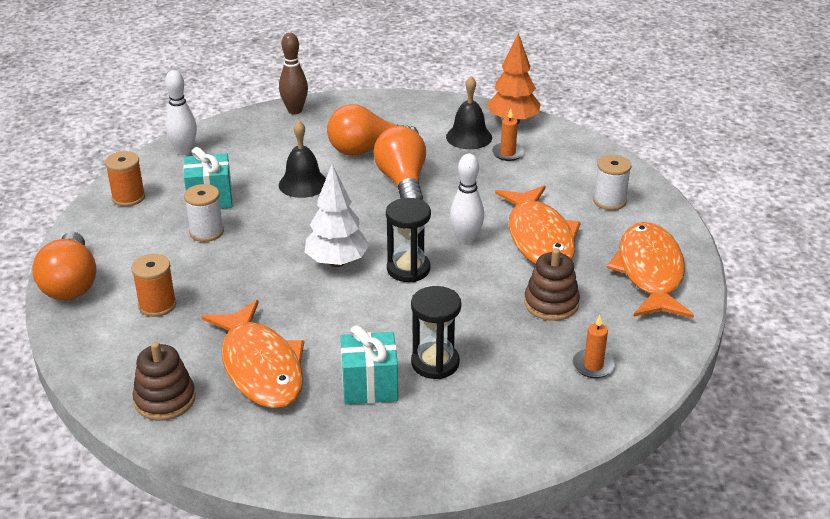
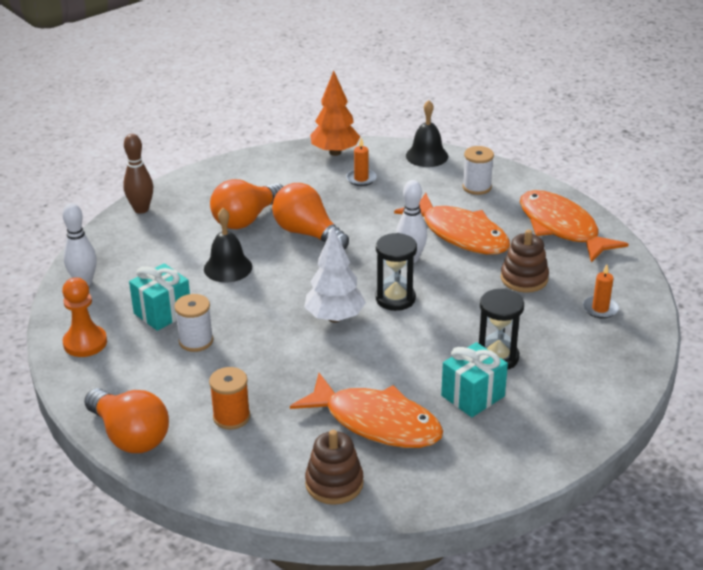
camera: 35 degrees left, 0 degrees up
(128, 197) = (85, 343): orange spool -> orange pawn
(469, 137) = (316, 177): black bell -> black bell (427, 156)

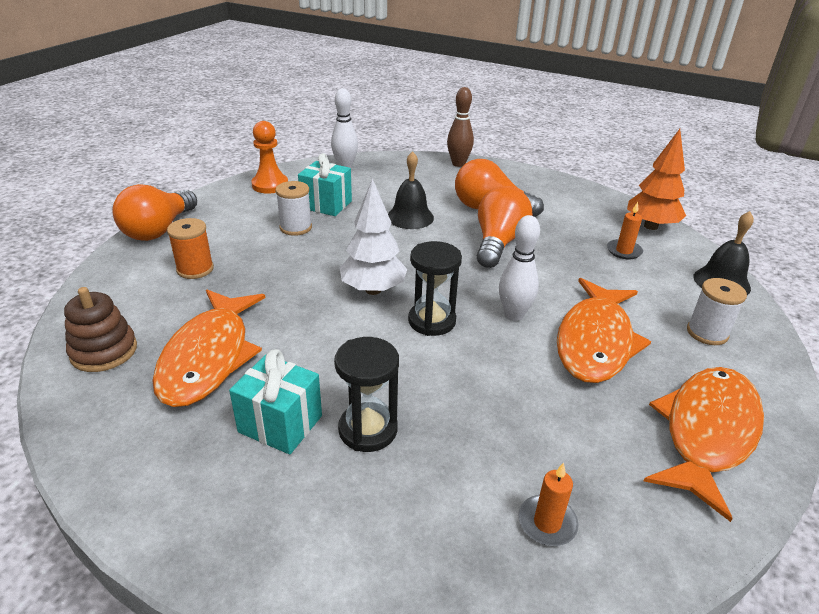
camera: 65 degrees right, 0 degrees up
(524, 278) = (553, 419): brown stacking toy -> none

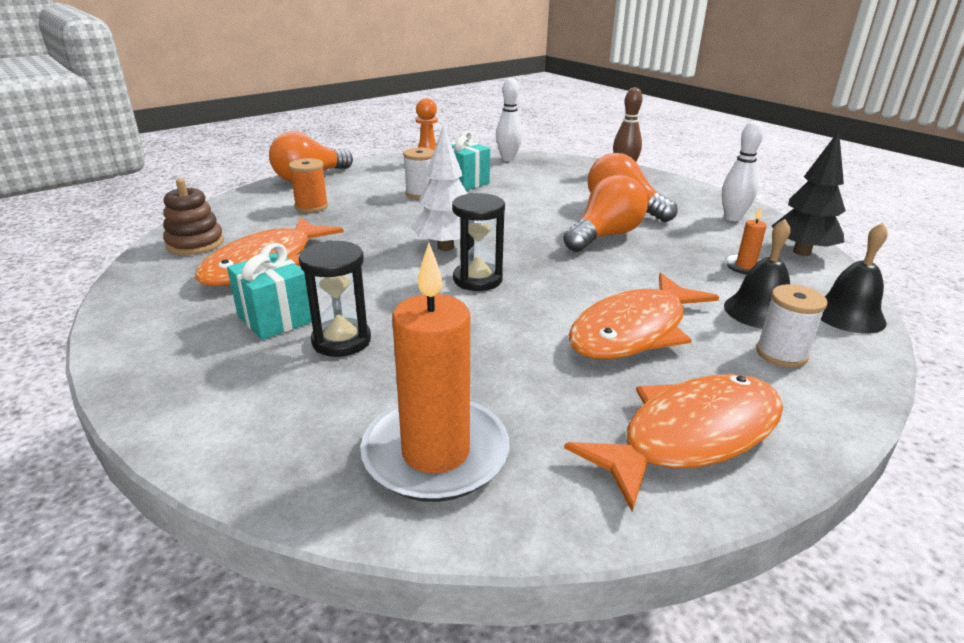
camera: 25 degrees right, 5 degrees down
(410, 217) = (534, 203): black bell -> black bell (759, 311)
(514, 315) = (565, 292): white bowling pin -> white bowling pin (732, 218)
(547, 523) = (436, 453): orange candle -> orange candle, size x2.27
(651, 226) = (801, 252): orange tree -> black tree

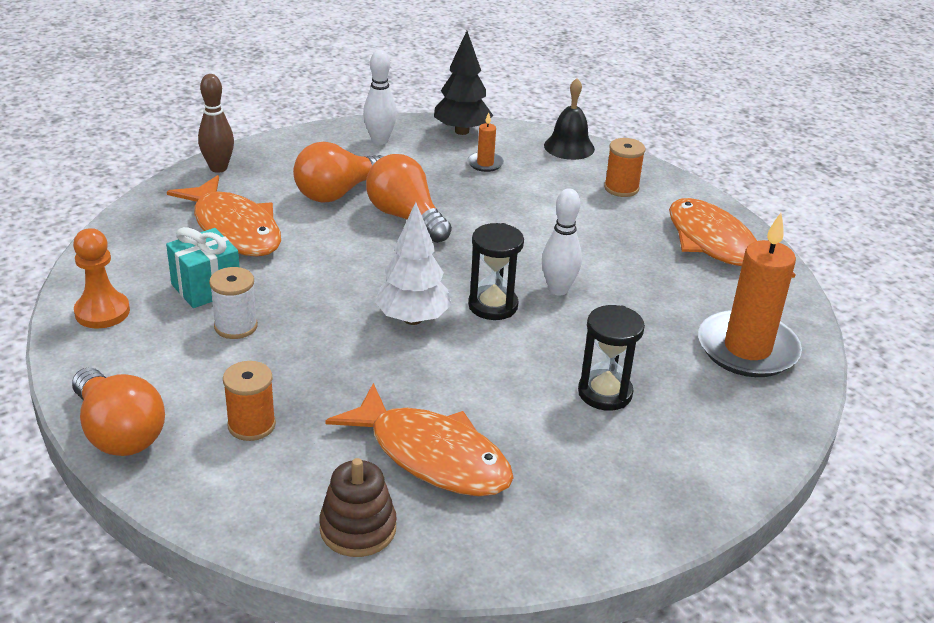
camera: 85 degrees left, 5 degrees up
(275, 318) = (563, 438): turquoise gift -> none
(508, 159) = (125, 242): white bowling pin -> white bowling pin (558, 289)
(634, 331) = (590, 240): orange fish -> orange fish (234, 229)
(759, 311) = (562, 179): black bell -> none
(781, 354) = (621, 188): white spool -> orange spool

